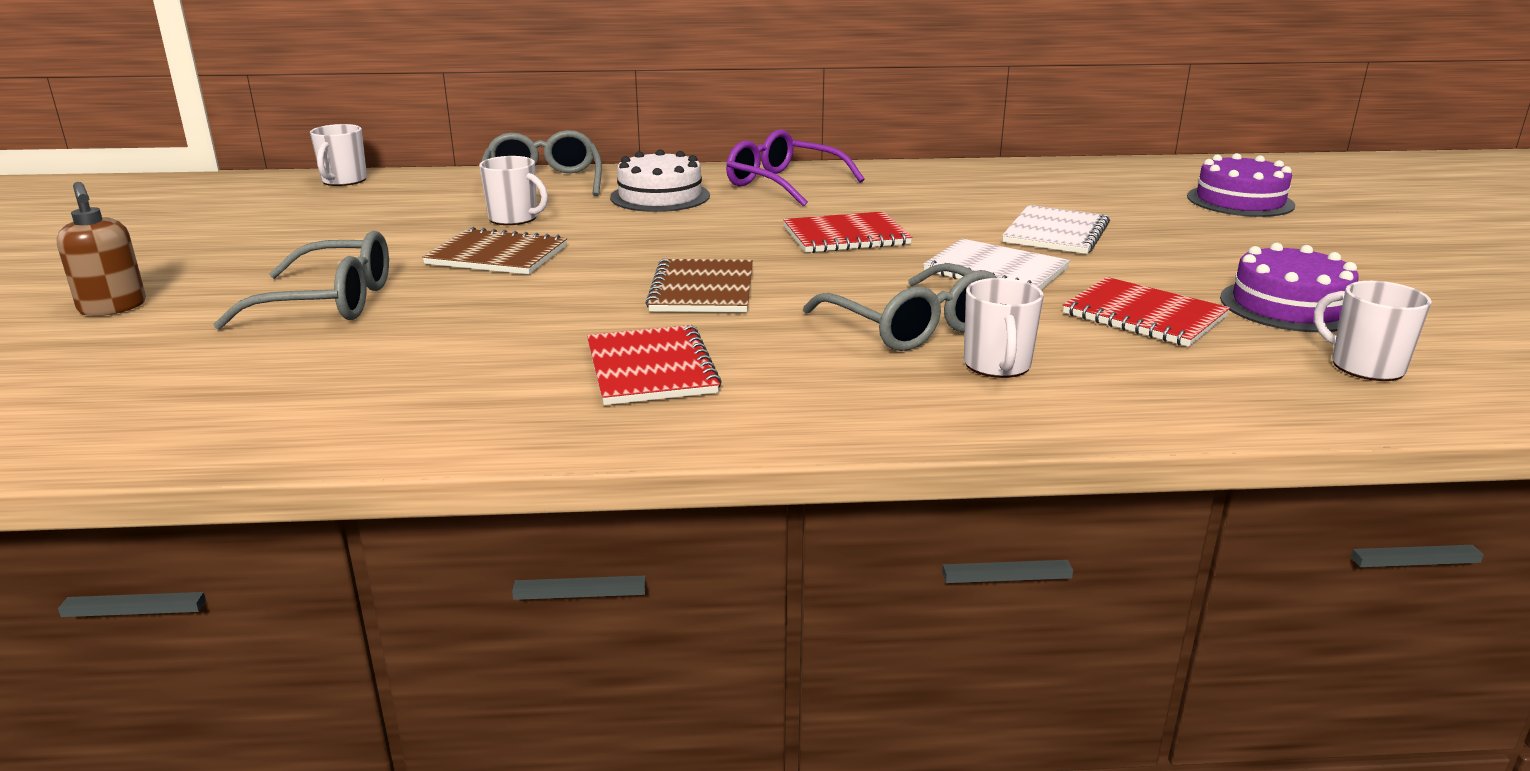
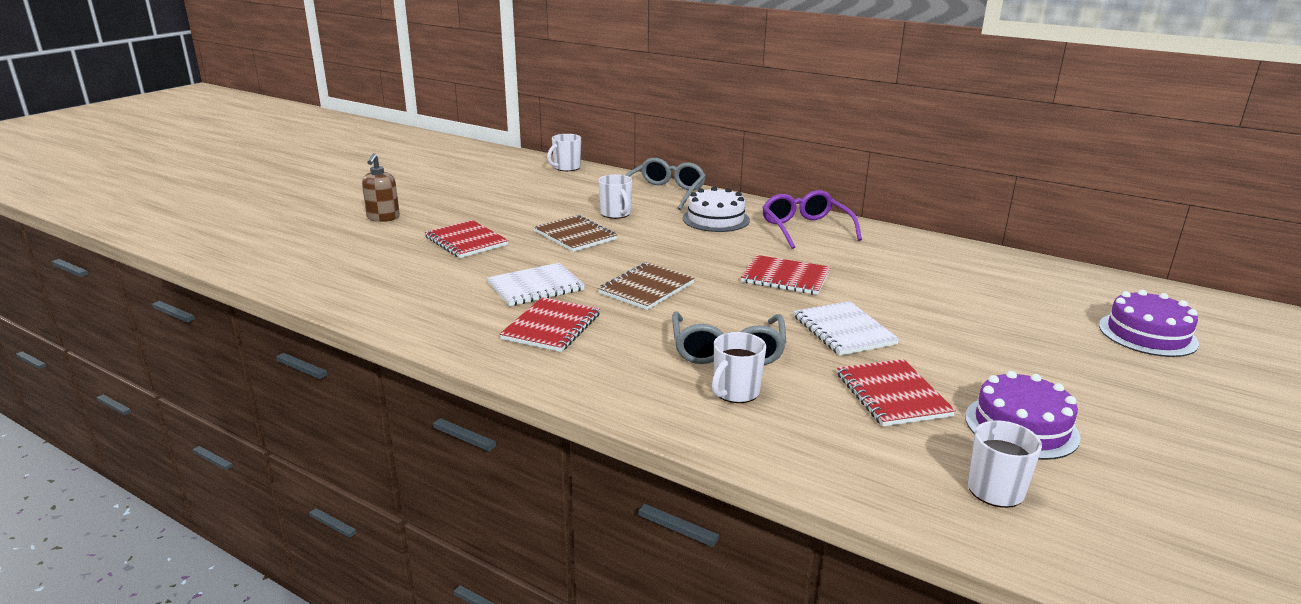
camera: 35 degrees right, 0 degrees up
(330, 302) = (466, 241): grey glasses -> red notebook
(1056, 233) = (937, 316): white notebook -> white notebook (535, 286)

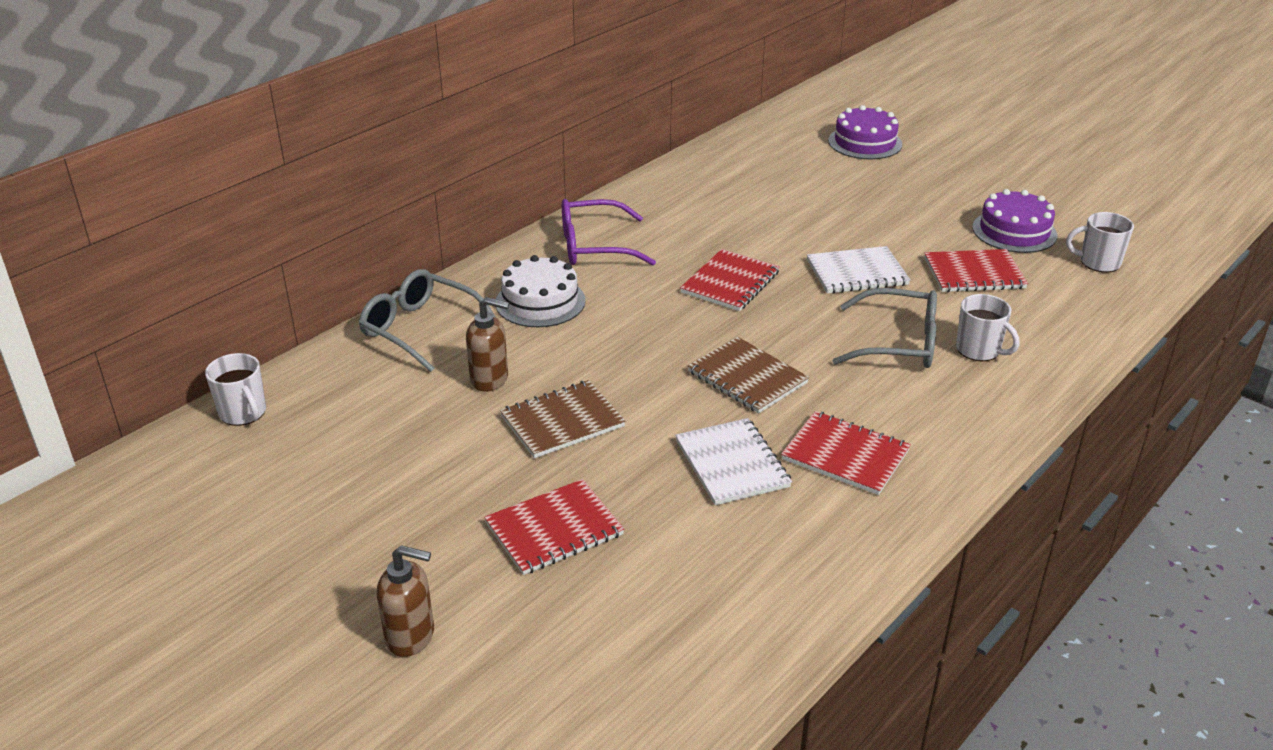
camera: 80 degrees left, 10 degrees up
(616, 214) = (490, 379): white mug -> brown soap dispenser

